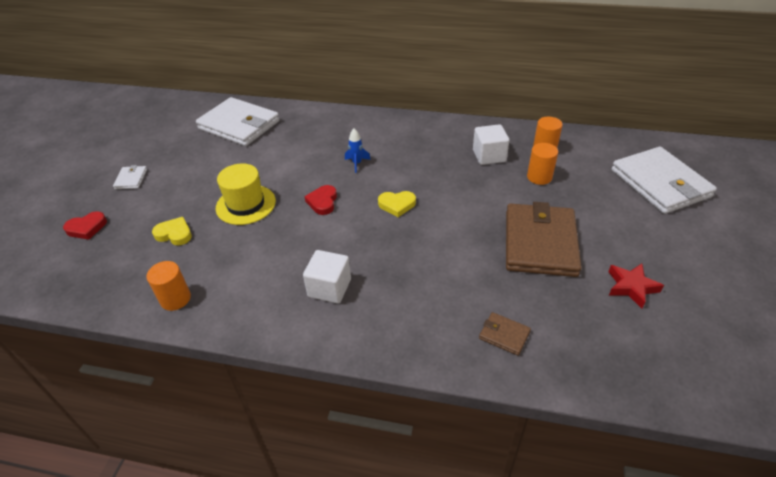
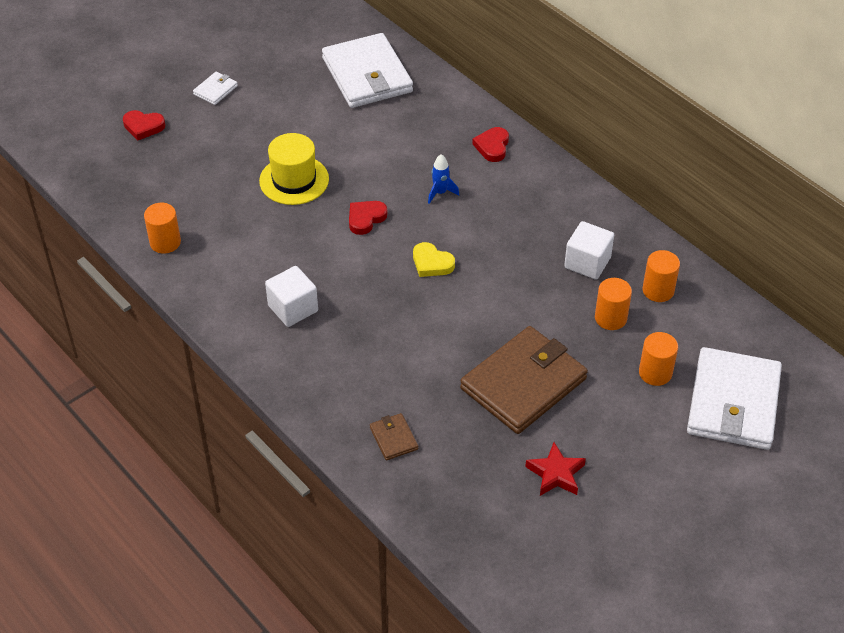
camera: 35 degrees right, 5 degrees up
(174, 234) = (209, 176): yellow heart -> none
(361, 126) = (492, 146): none -> red heart
(601, 192) = (655, 373): none -> orange cylinder

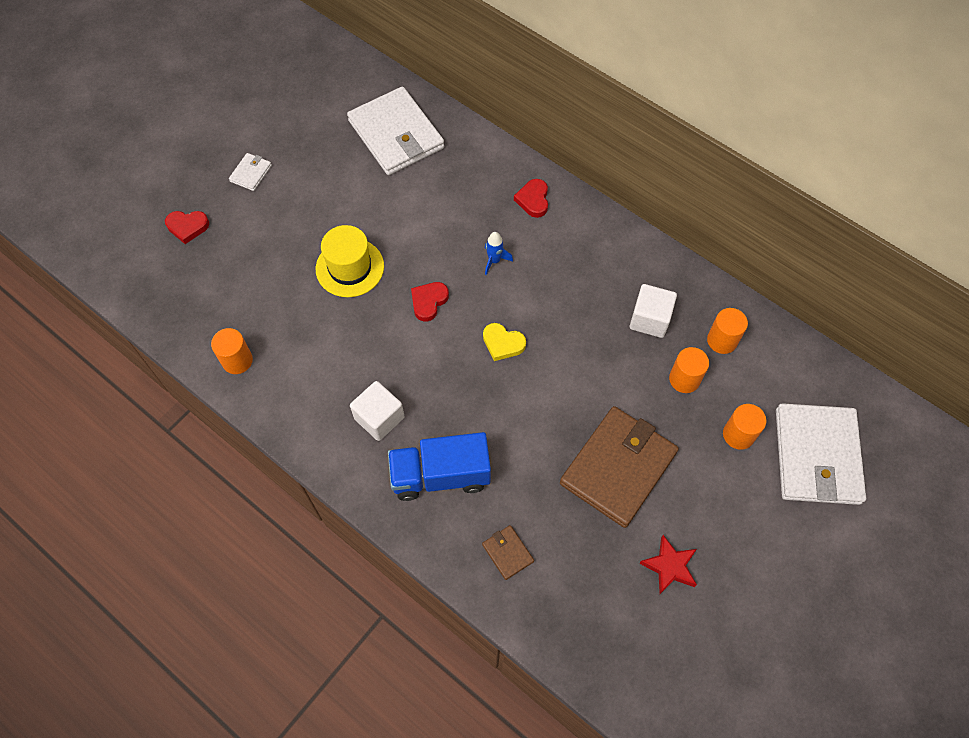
camera: 10 degrees left, 15 degrees up
(342, 364) = (440, 475): none -> blue truck

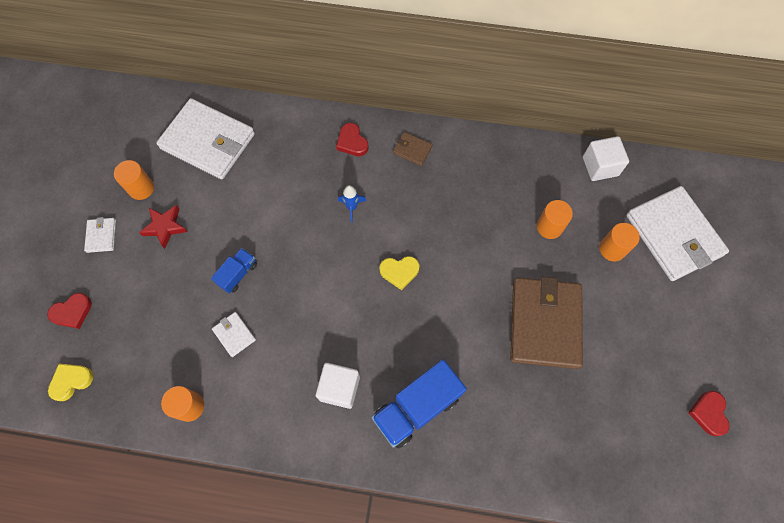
camera: 30 degrees left, 5 degrees up
(152, 285) = (71, 381): none -> yellow heart
(314, 319) = (234, 334): none -> white wallet
(350, 267) = (237, 274): yellow hat -> blue truck
(429, 302) = (320, 269): red heart -> red heart (708, 413)
(507, 553) = (506, 440): brown wallet -> brown wallet (412, 150)
(650, 319) = (497, 193): white cube -> white cube (600, 166)
(669, 566) = (627, 379): red star -> red star (165, 227)
(722, 340) = (557, 182): orange cylinder -> orange cylinder (141, 188)

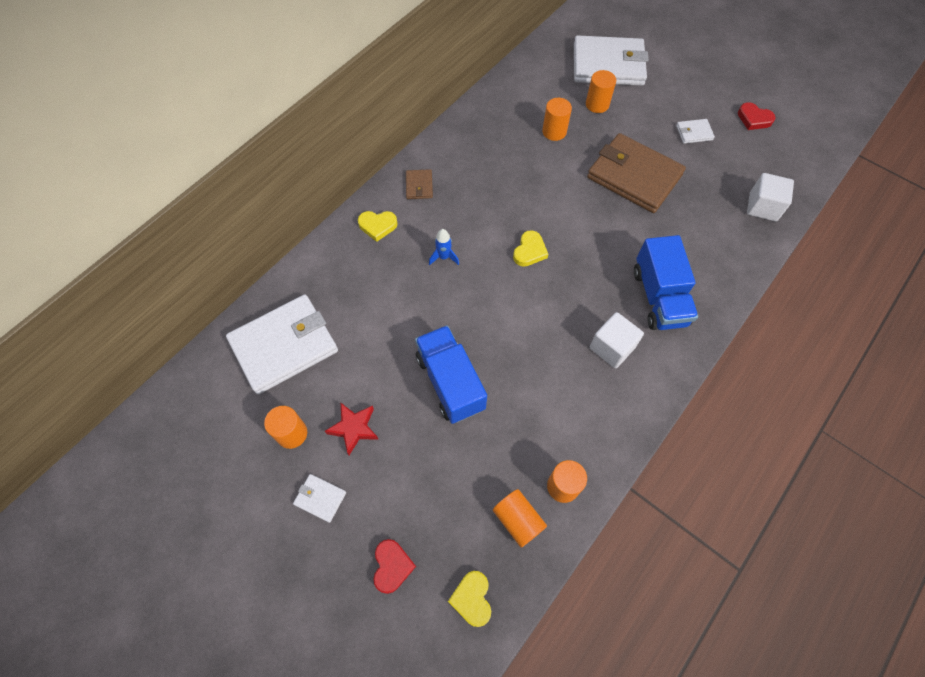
camera: 60 degrees left, 5 degrees down
(146, 385) = (518, 520): none -> orange cylinder
(234, 334) = (511, 413): white wallet -> white wallet (694, 133)
(237, 274) = (450, 382): blue truck -> blue truck, size x1.88
(352, 142) = (377, 226): red heart -> yellow heart
(412, 150) = (419, 186): brown wallet -> brown wallet turned 60 degrees counterclockwise
(600, 166) = (523, 75): white cube -> white cube (762, 207)

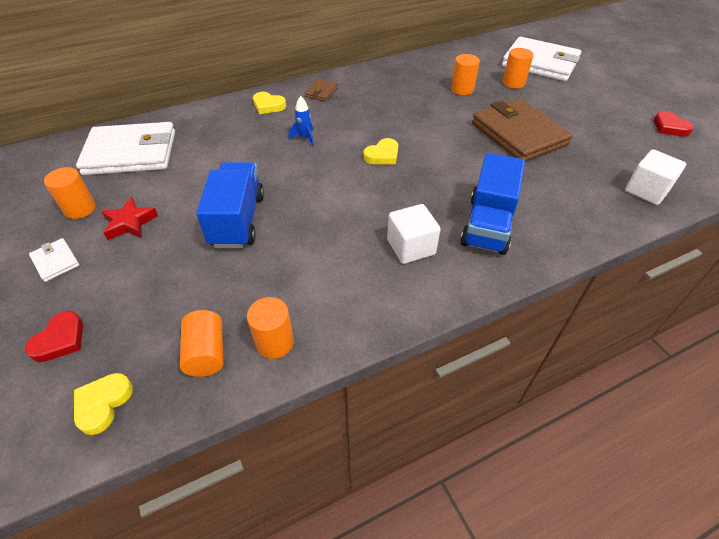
camera: 25 degrees right, 15 degrees down
(694, 133) = (599, 121): white wallet -> none

